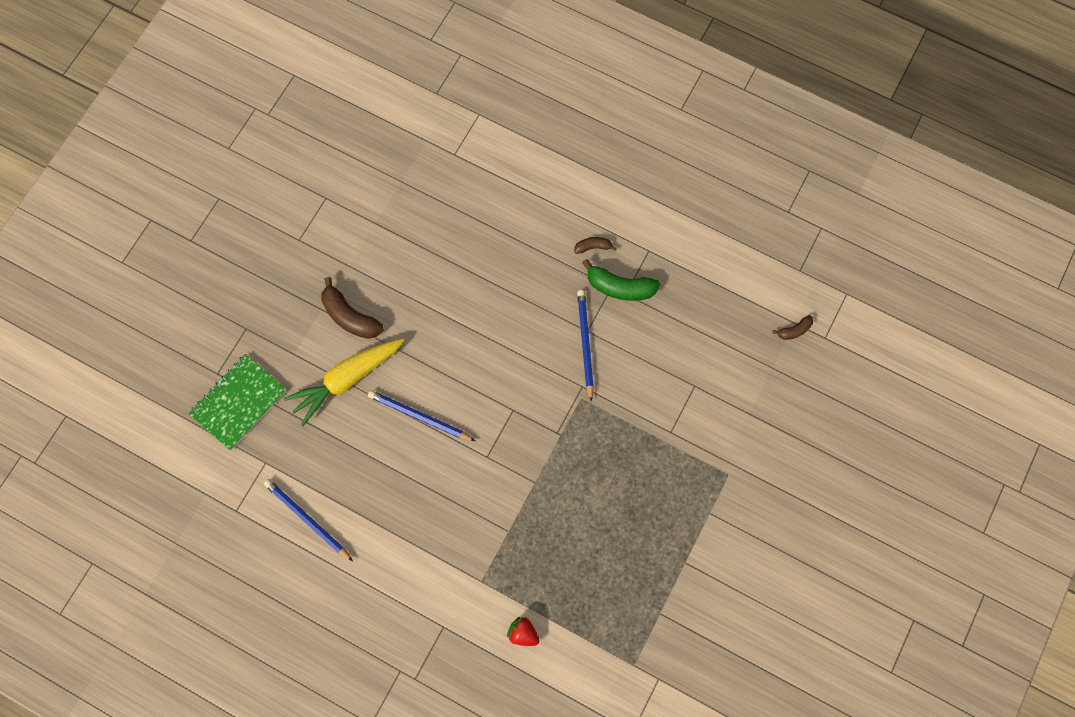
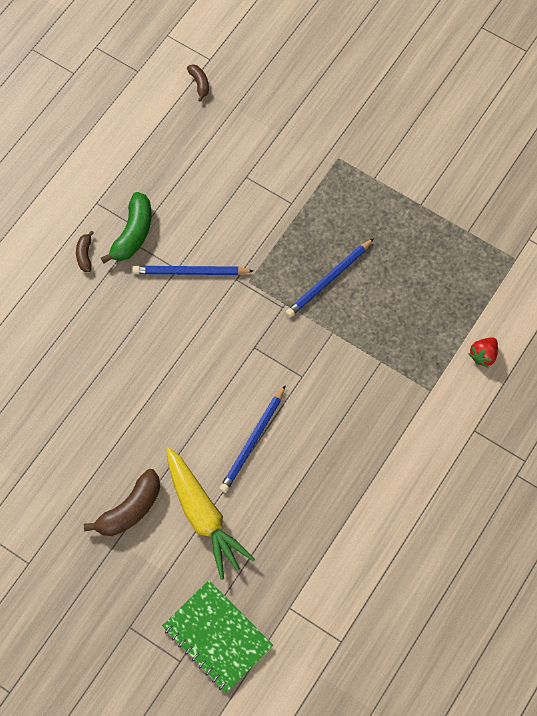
camera: 85 degrees left, 5 degrees down
(307, 519) = (356, 563): blue pencil -> blue pencil (329, 280)

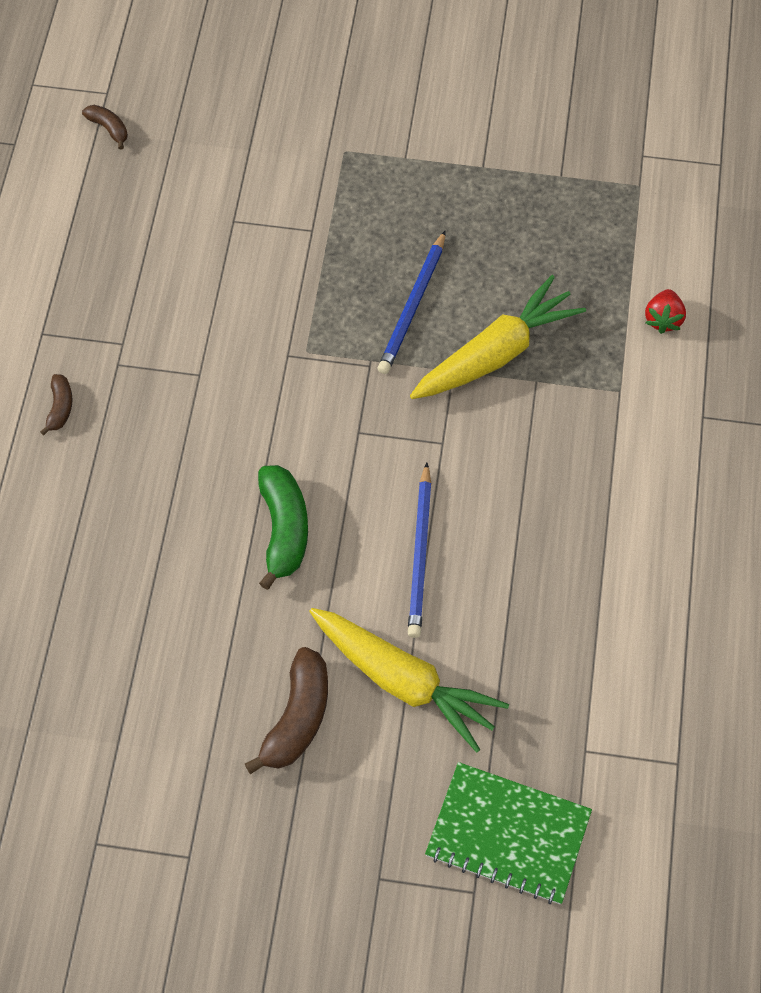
camera: 25 degrees left, 5 degrees down
(85, 255) = (60, 407): brown banana -> brown banana turned 150 degrees counterclockwise
(133, 233) = (114, 353): green banana -> green banana (283, 529)
(190, 272) = (220, 371): blue pencil -> none
(365, 333) = (496, 353): none -> yellow carrot

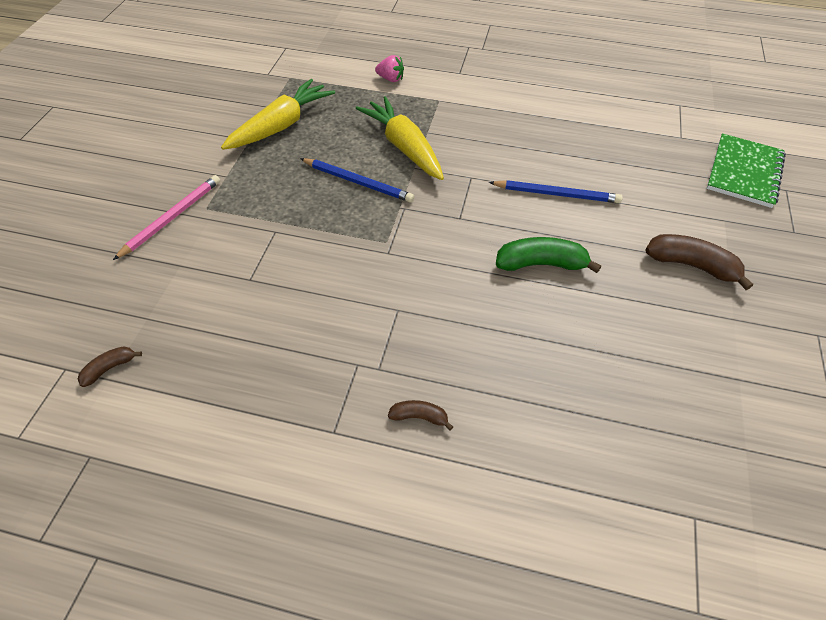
camera: 85 degrees left, 10 degrees down
(323, 121) = (172, 217): none -> pink pencil
(403, 681) = (652, 209): yellow carrot -> yellow carrot (281, 126)
(663, 319) = (390, 79): red strawberry -> pink strawberry

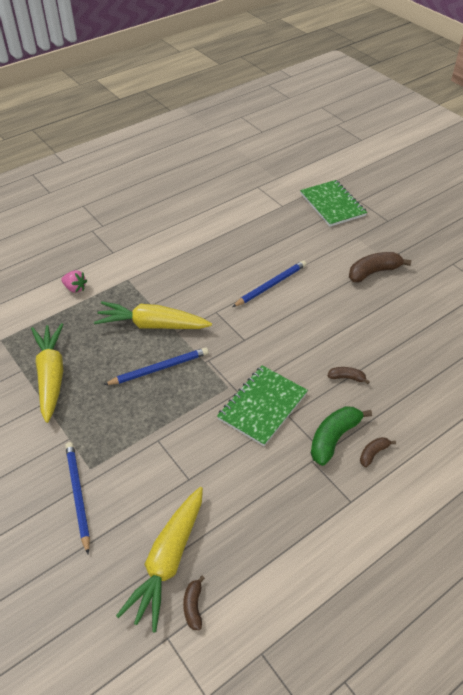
camera: 50 degrees left, 5 degrees down
(147, 319) = (168, 560): none -> yellow carrot
(172, 217) = (78, 495): pink pencil -> blue pencil
(389, 282) = (262, 406): none -> green notebook
(390, 79) = (75, 288): pink strawberry -> pink strawberry turned 60 degrees clockwise
(502, 330) = (346, 378): none -> brown banana
(541, 264) = (315, 329): green banana -> green banana (333, 438)

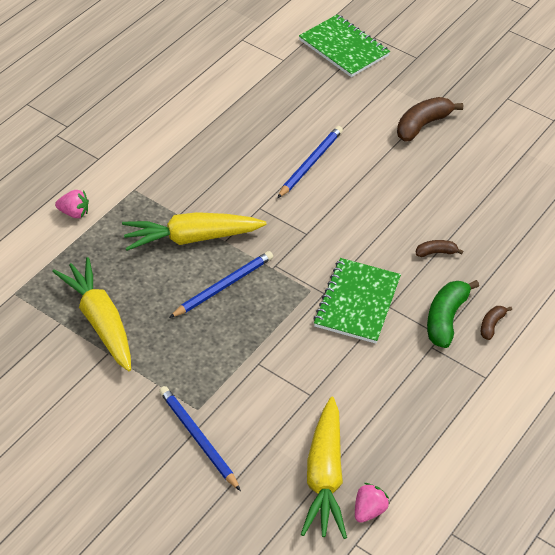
camera: 20 degrees left, 0 degrees up
(193, 606) = (368, 511): brown banana -> pink strawberry

